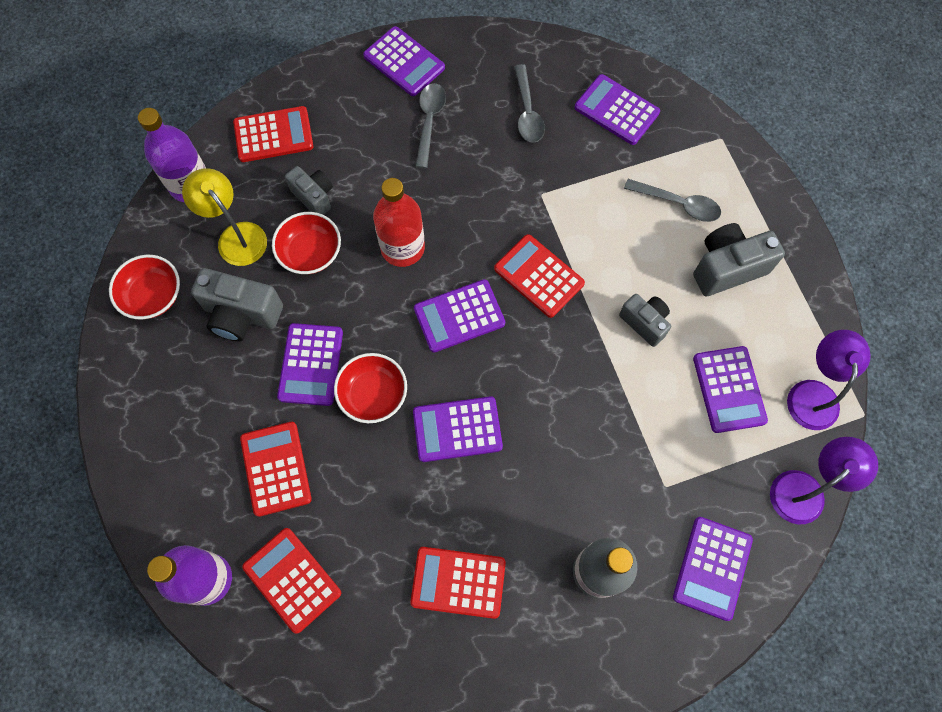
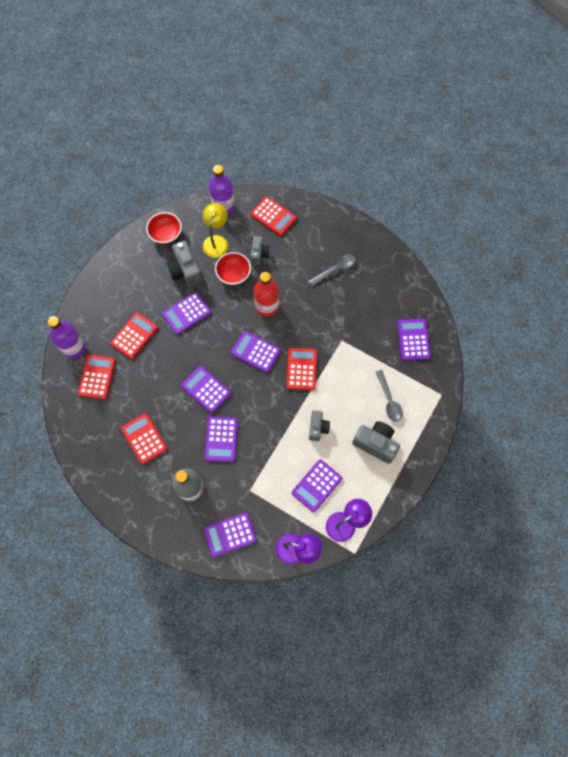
camera: 50 degrees right, 0 degrees up
(373, 394) = (194, 346): red bowl -> none
(404, 62) = (355, 236): purple calculator -> purple calculator (221, 439)
(527, 112) = (377, 304): grey spoon -> none

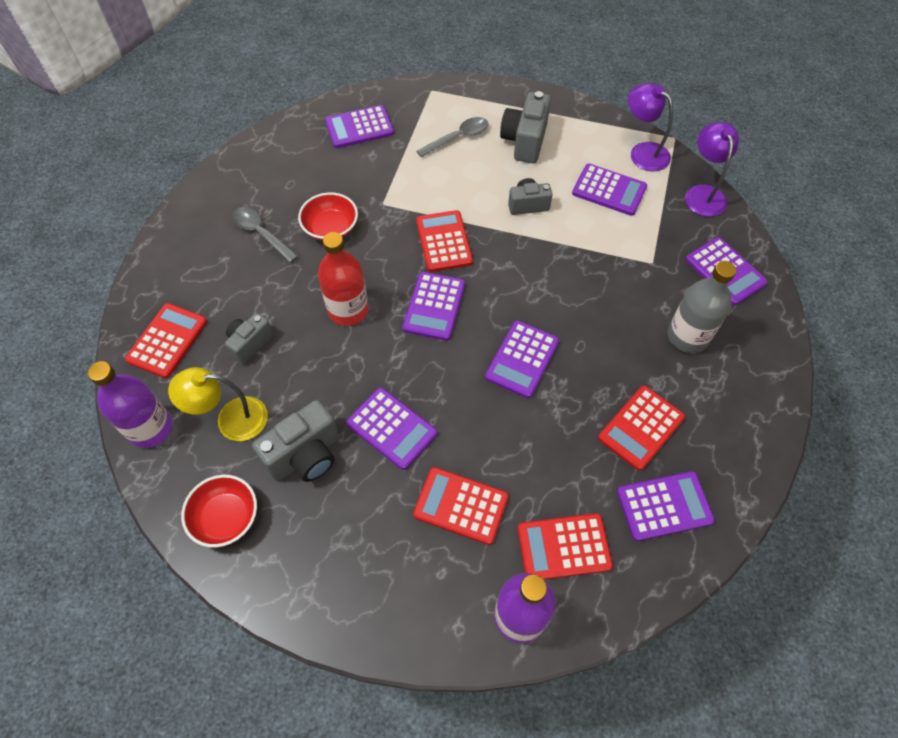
camera: 105 degrees left, 10 degrees down
(221, 439) = (594, 317): purple calculator -> purple calculator (664, 506)
(233, 274) = (296, 374): red bowl -> red bowl (331, 228)
(259, 254) = (250, 344): grey camera -> grey camera turned 45 degrees counterclockwise
(301, 369) = (444, 241): red calculator -> red calculator turned 90 degrees clockwise

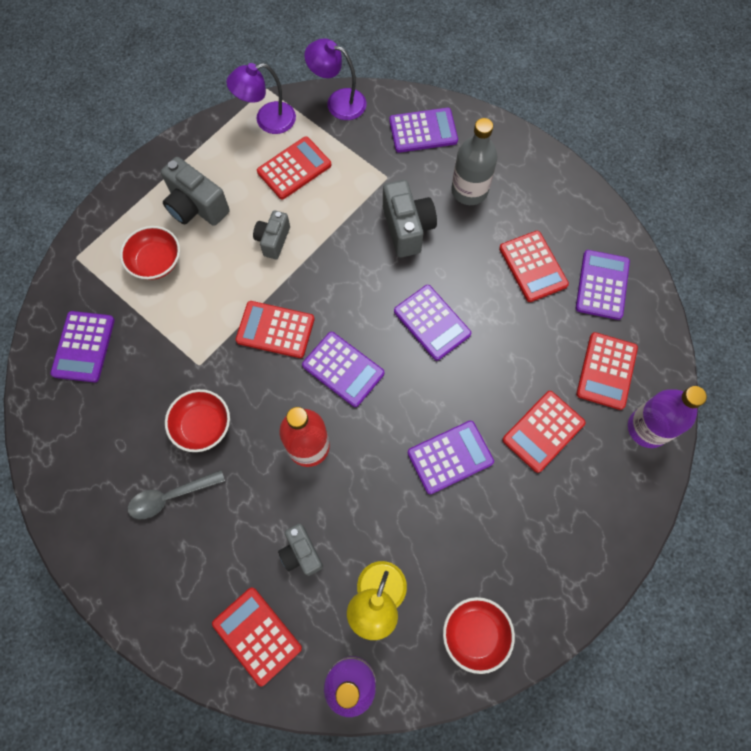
camera: 65 degrees left, 10 degrees up
(305, 455) = (444, 542): grey camera -> grey camera (407, 228)
(458, 138) = (156, 262): grey spoon -> red bowl
(609, 190) = (294, 168): purple calculator -> red calculator

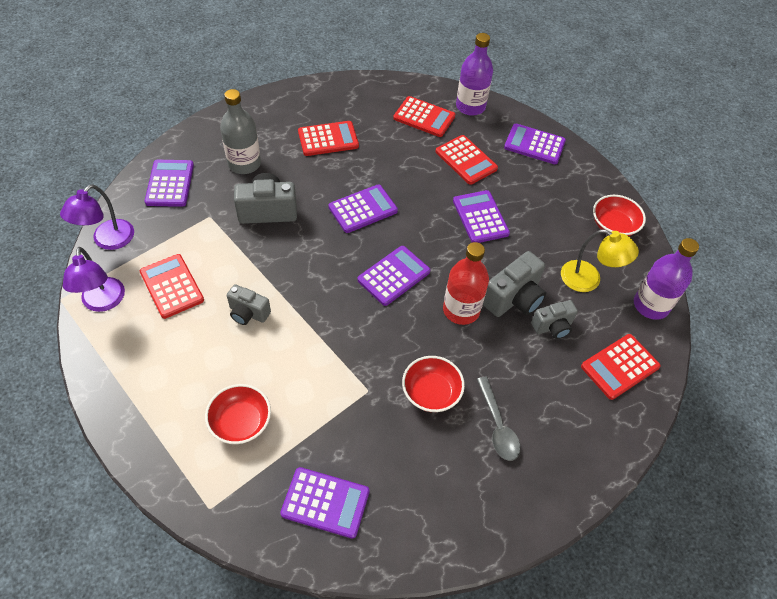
camera: 85 degrees left, 15 degrees down
(196, 207) = (185, 378): grey camera -> grey camera (513, 299)
(275, 329) = (344, 322): red calculator -> none
(602, 285) = (354, 105): purple calculator -> purple calculator (534, 144)

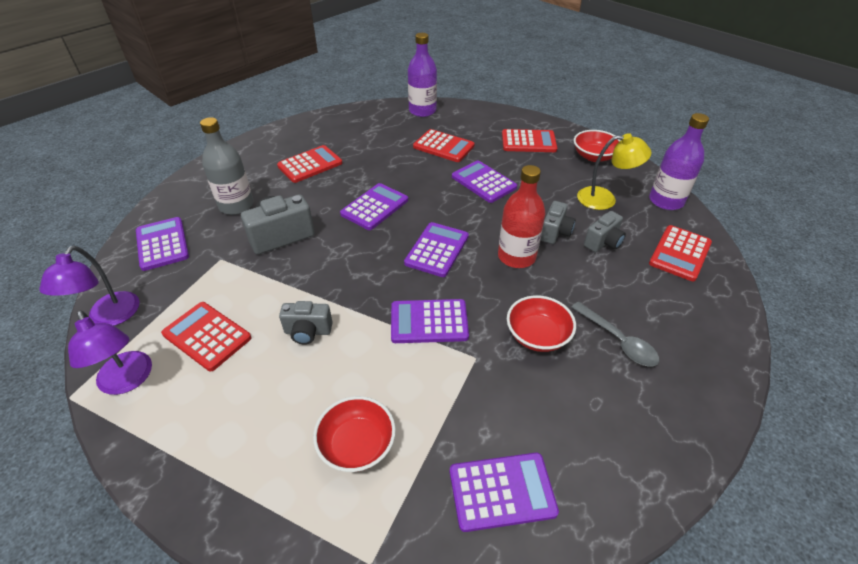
camera: 20 degrees left, 10 degrees down
(424, 117) = (388, 127): red calculator -> red calculator (528, 142)
(513, 299) = (555, 232): grey camera -> grey camera, size x0.63
(534, 144) = (492, 121): purple calculator -> purple calculator (429, 321)

